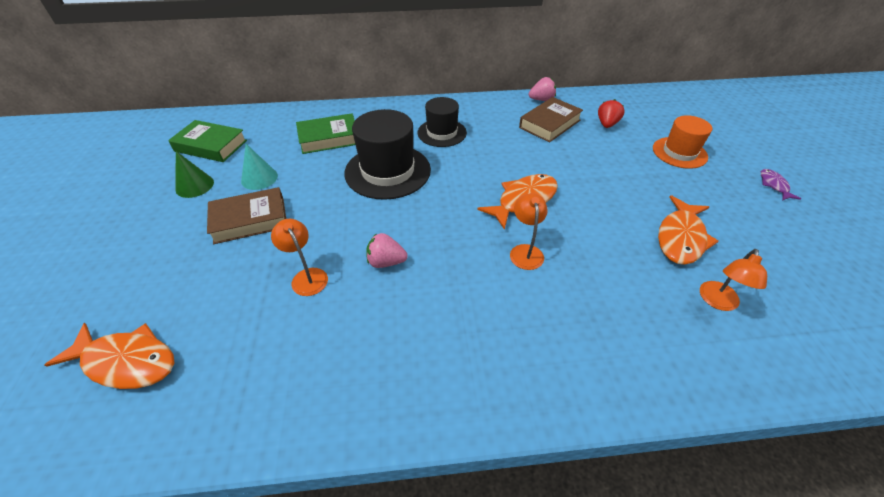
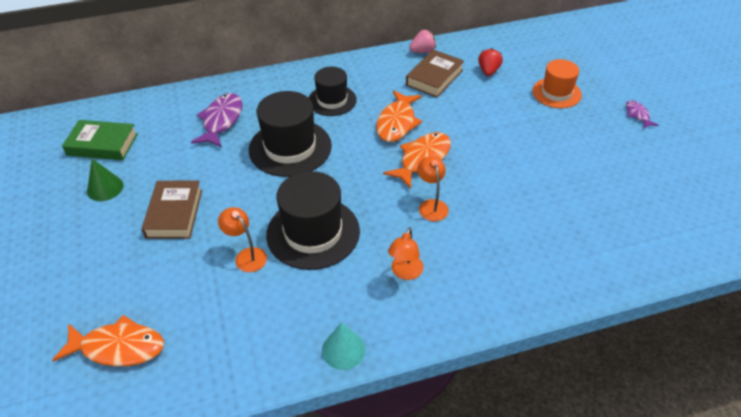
camera: 10 degrees left, 0 degrees up
(250, 220) = (174, 213): brown book -> brown book turned 60 degrees counterclockwise
(259, 178) = (167, 172): turquoise cone -> turquoise cone (343, 350)
(329, 138) = (221, 121): green book -> purple fish
(386, 262) = (313, 232): pink strawberry -> black hat
(681, 238) = (560, 174): orange fish -> orange fish (397, 123)
(717, 302) = (591, 224): orange lamp -> orange lamp (405, 273)

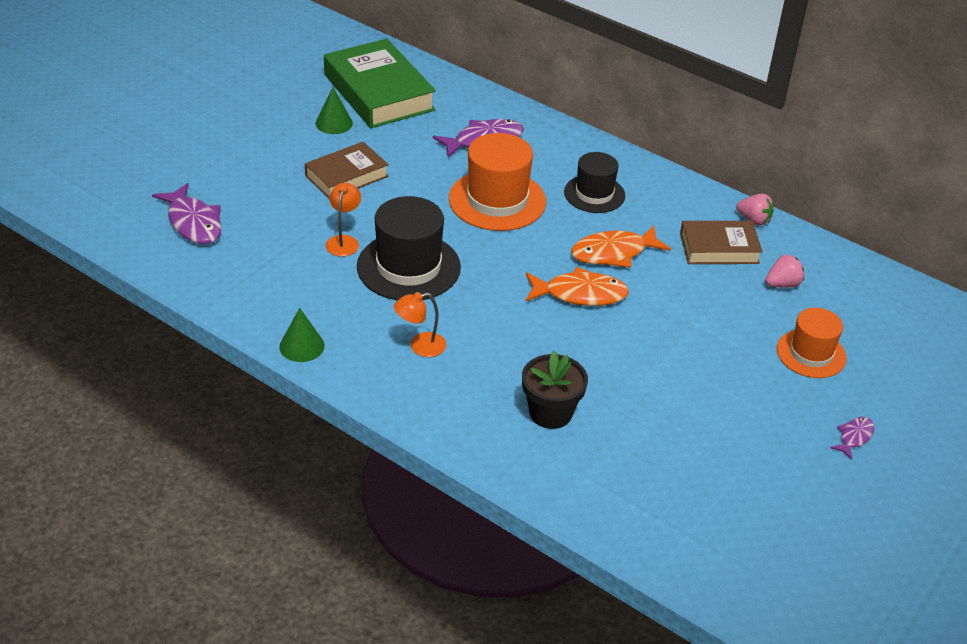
camera: 50 degrees right, 5 degrees down
(102, 144) = (379, 92): green book -> green book, size x1.66
(118, 347) = (193, 222): orange fish -> purple fish
(290, 148) = (497, 200): black hat -> orange hat
(343, 350) = (302, 346): turquoise cone -> green cone
(431, 205) = (522, 328): orange lamp -> none
(488, 71) = (782, 284): red strawberry -> pink strawberry
(527, 237) = (550, 413): none -> black flower pot

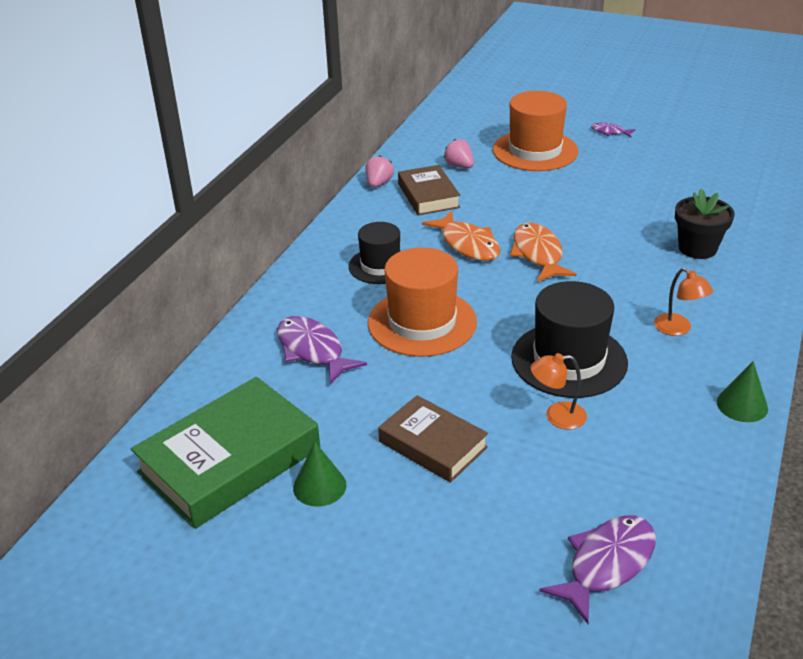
camera: 100 degrees left, 5 degrees down
(811, 353) = (535, 151): orange hat -> orange hat, size x1.57

